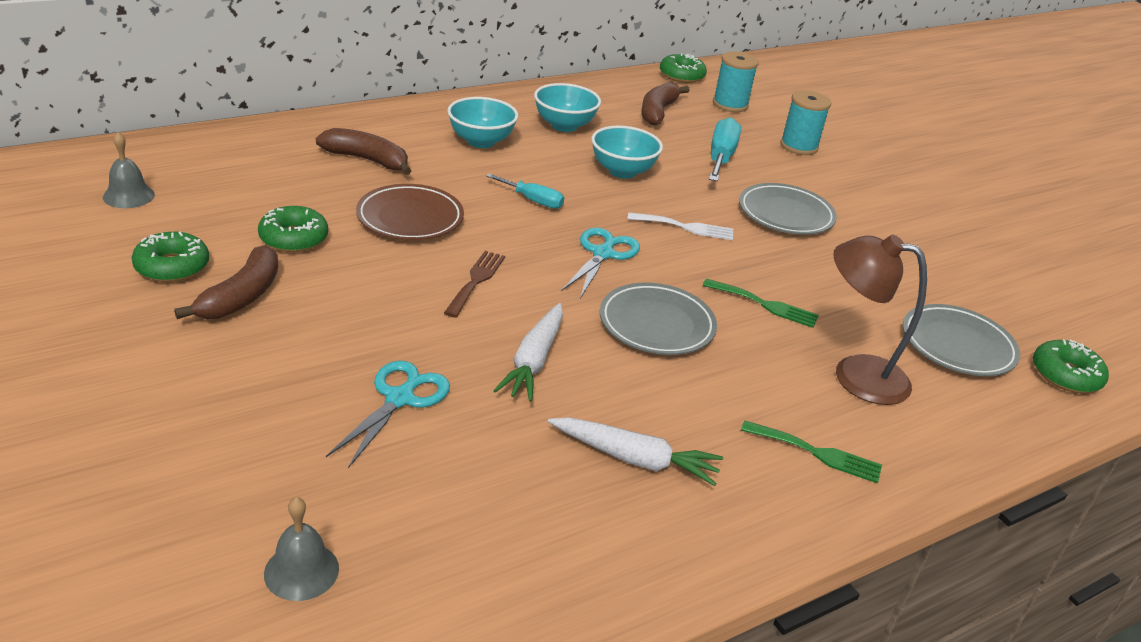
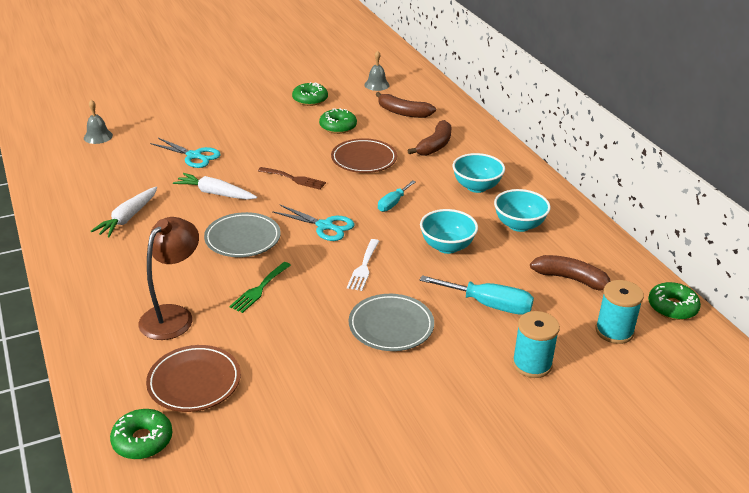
camera: 100 degrees right, 0 degrees up
(242, 296) = (283, 116): brown banana -> brown banana (403, 112)
(817, 453) = (108, 281): green fork -> none
(957, 345) = (194, 382): grey plate -> brown plate

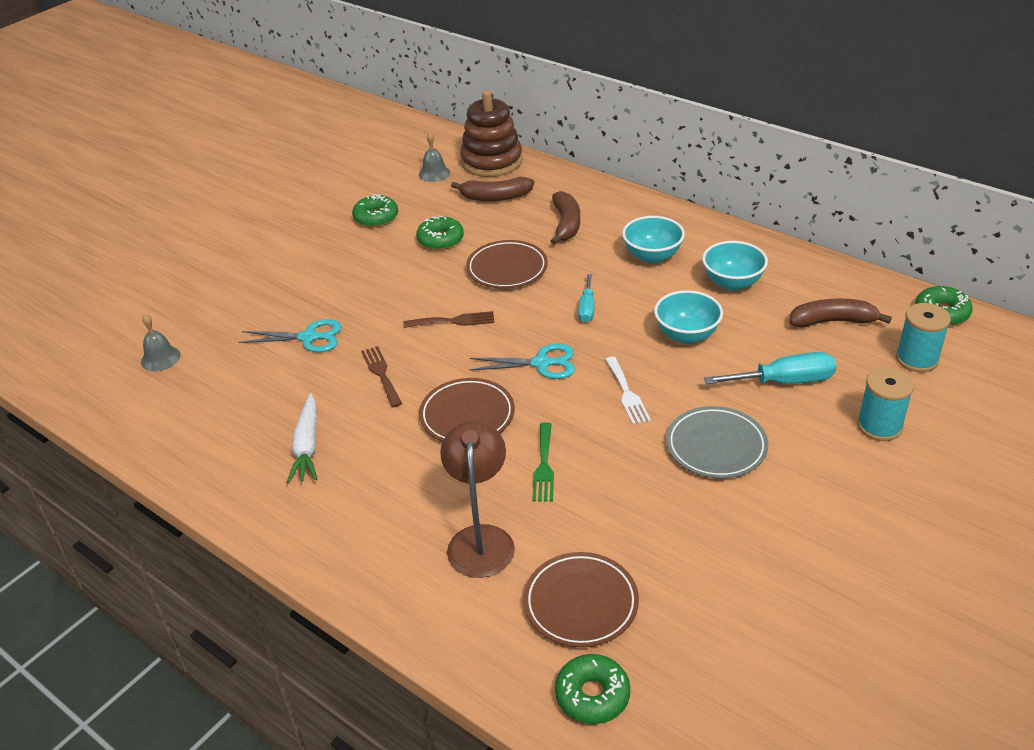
camera: 25 degrees left, 5 degrees up
(215, 193) = (381, 374): white carrot -> brown fork
(242, 239) = (467, 415): grey plate -> brown plate
(424, 89) = (491, 161): none -> brown stacking toy

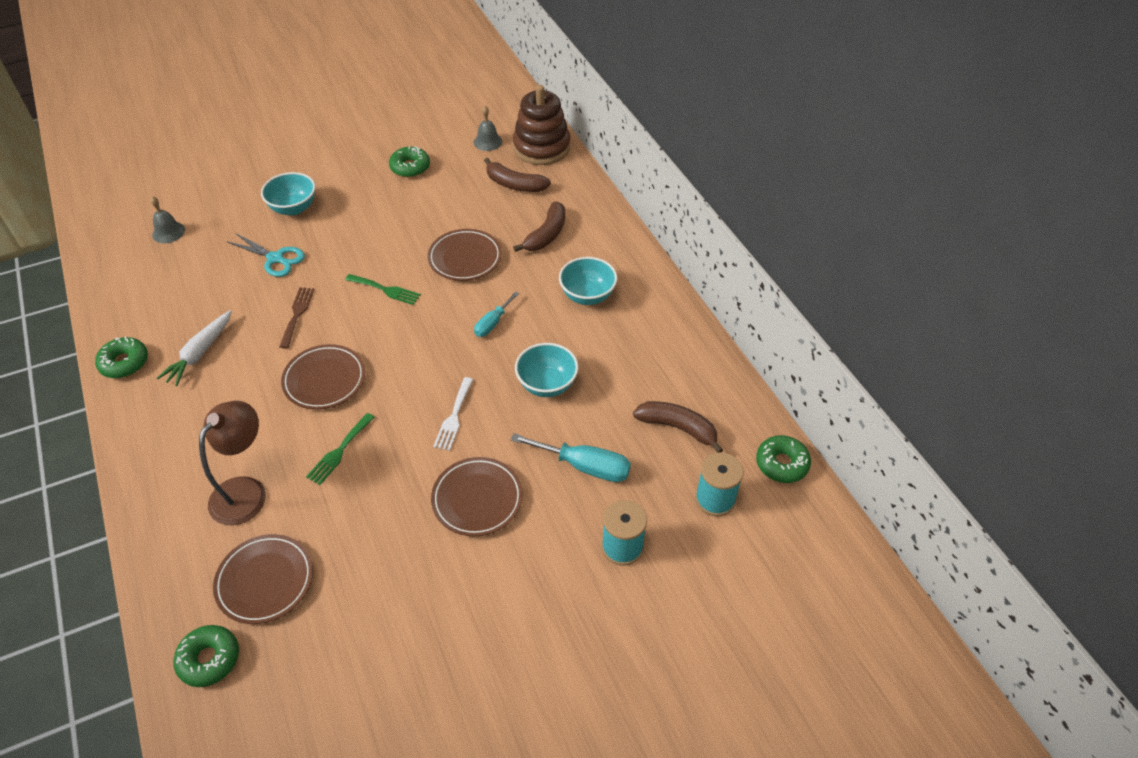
camera: 25 degrees right, 10 degrees up
(440, 239) = (439, 209): green donut -> green donut (124, 363)
(453, 321) = (385, 290): brown fork -> green fork
(541, 363) = (415, 359): turquoise scissors -> none
(716, 446) = (477, 499): grey plate -> brown plate
(732, 283) = (629, 351): turquoise bowl -> turquoise bowl (293, 208)

